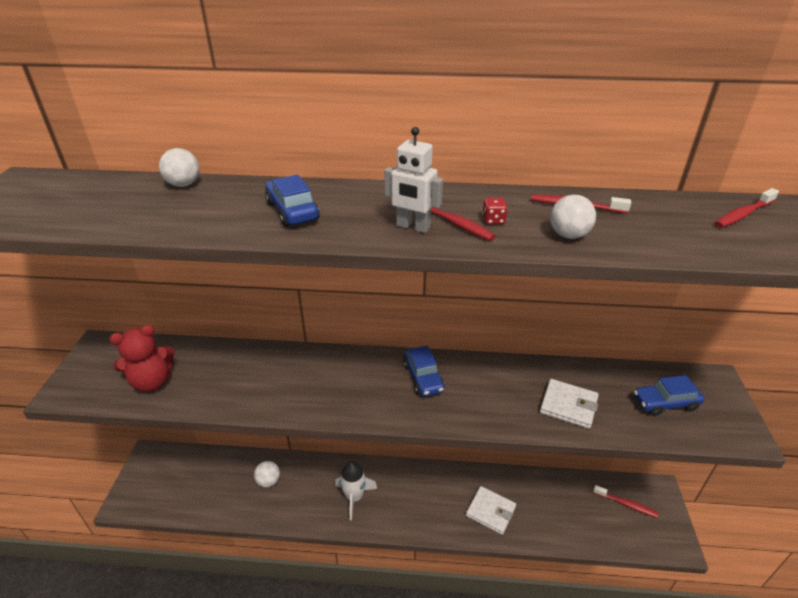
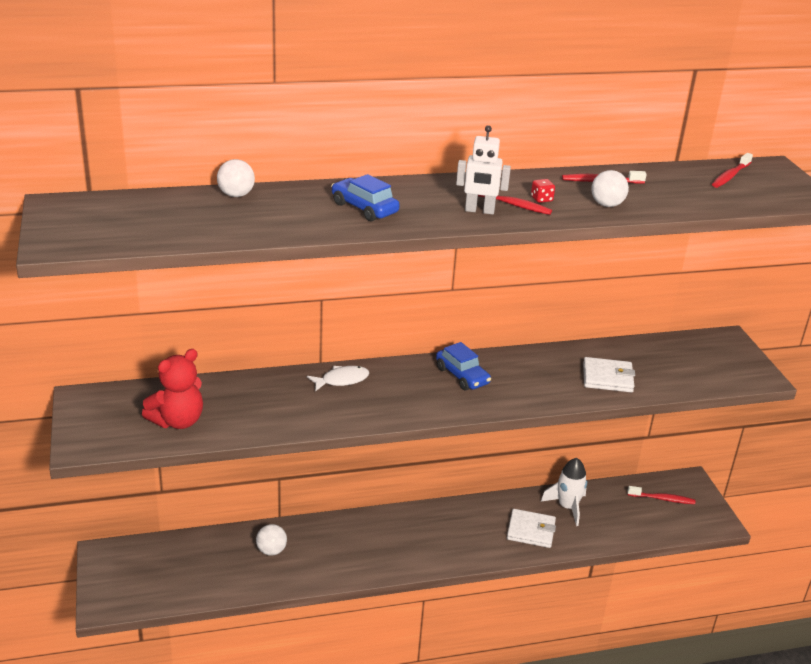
camera: 20 degrees left, 5 degrees down
(312, 363) = (341, 380): none -> white fish
(354, 497) = (379, 546): white rocket -> white rocket (567, 507)
(665, 403) = (690, 363): blue car -> none

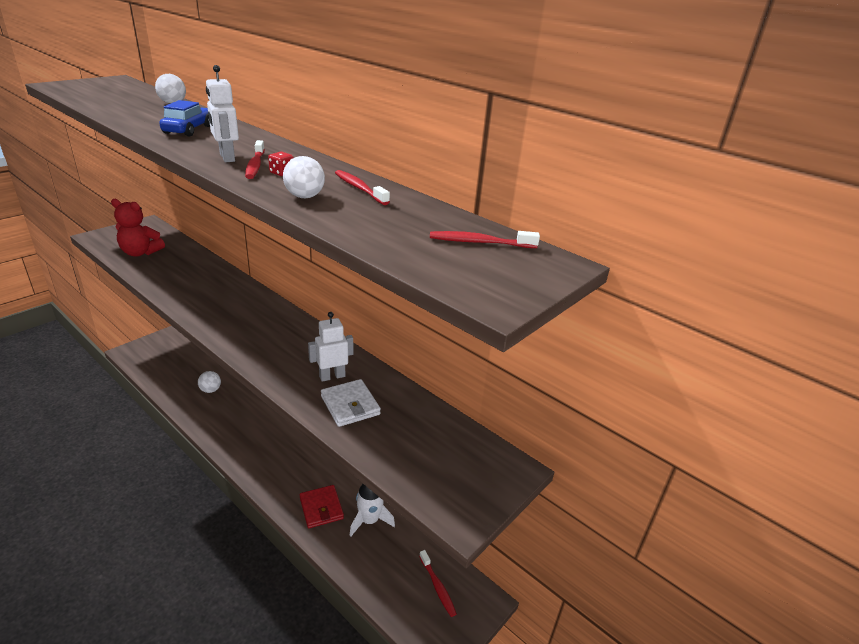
camera: 55 degrees right, 0 degrees up
(341, 380) = (232, 288): white fish -> none
(462, 376) = (282, 332): blue car -> none
(531, 531) = (321, 508): white wallet -> red wallet
(559, 373) = (332, 376): none -> white robot

